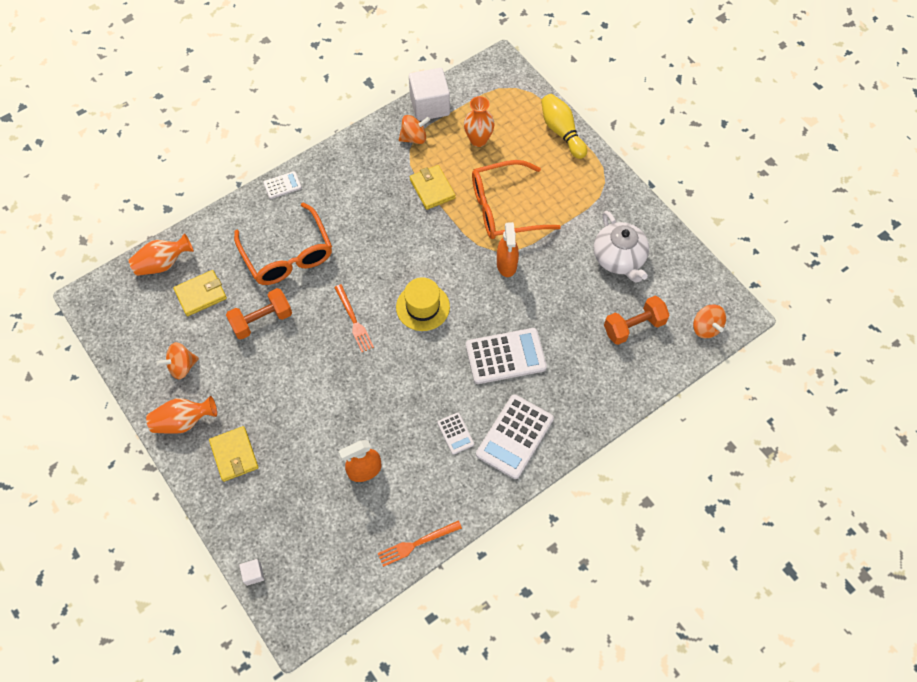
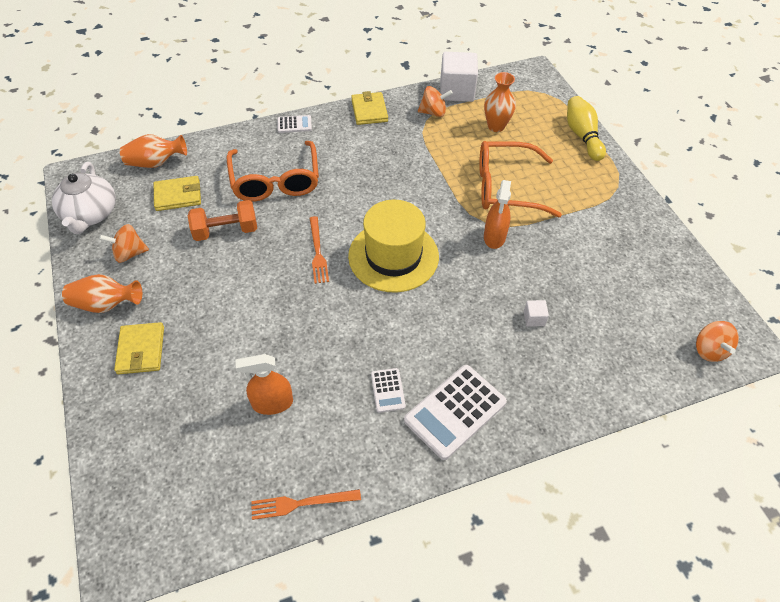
camera: 15 degrees right, 10 degrees down
(253, 574) = (102, 484): white cube -> white cube (534, 318)
(423, 307) = (393, 256): yellow hat -> yellow hat, size x1.54
(432, 189) = (437, 156): yellow wallet -> yellow wallet (369, 111)
(505, 356) = (468, 324): white calculator -> none
(619, 258) = (619, 258): white teapot -> white teapot (90, 214)
(634, 327) = (623, 329): orange dumbbell -> none

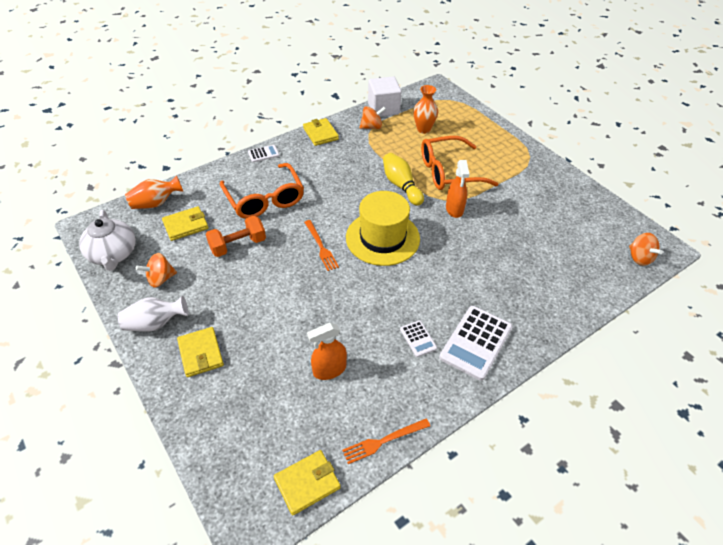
camera: 15 degrees left, 5 degrees down
(106, 304) = (155, 323): orange vase -> white vase
(199, 529) = (307, 483): none -> yellow wallet
(534, 318) = (507, 262): white cube -> none
(582, 136) = (490, 126): yellow bowling pin -> yellow bowling pin (401, 185)

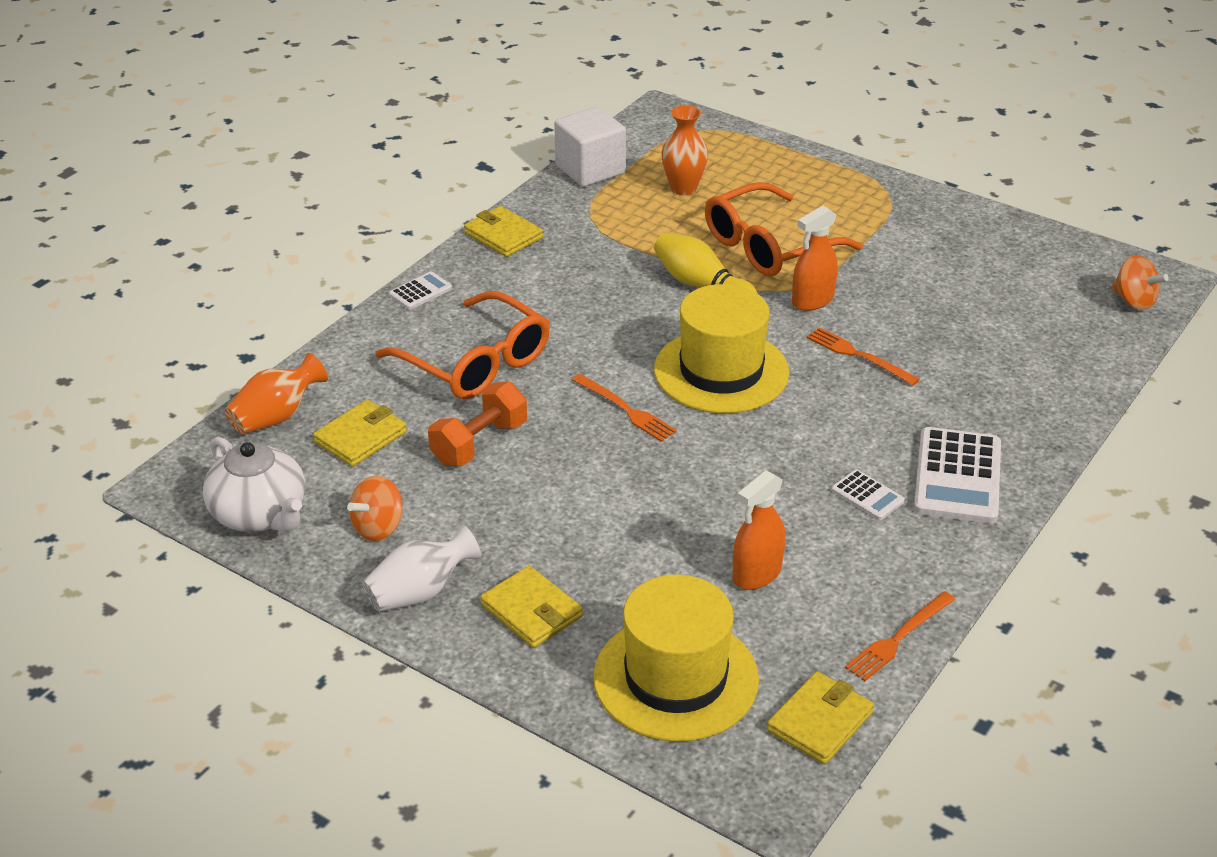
camera: 20 degrees left, 10 degrees down
(247, 423) = (675, 678): none -> yellow hat
(371, 127) = (589, 204): orange spinning top -> none
(454, 209) = (812, 300): orange spray bottle -> orange spray bottle turned 75 degrees clockwise
(461, 249) = (858, 355): none -> orange fork

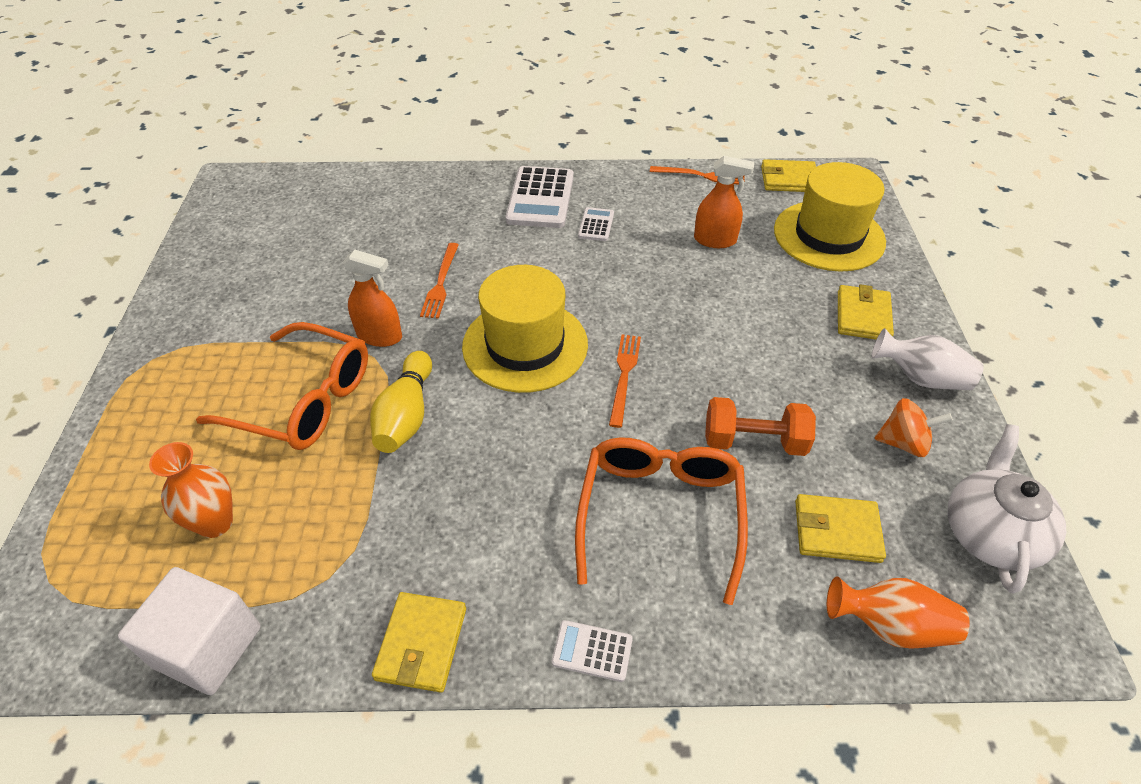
camera: 125 degrees left, 10 degrees up
(957, 477) = (540, 198): white calculator -> white calculator turned 120 degrees clockwise
(1134, 301) = (268, 186): orange spinning top -> none

